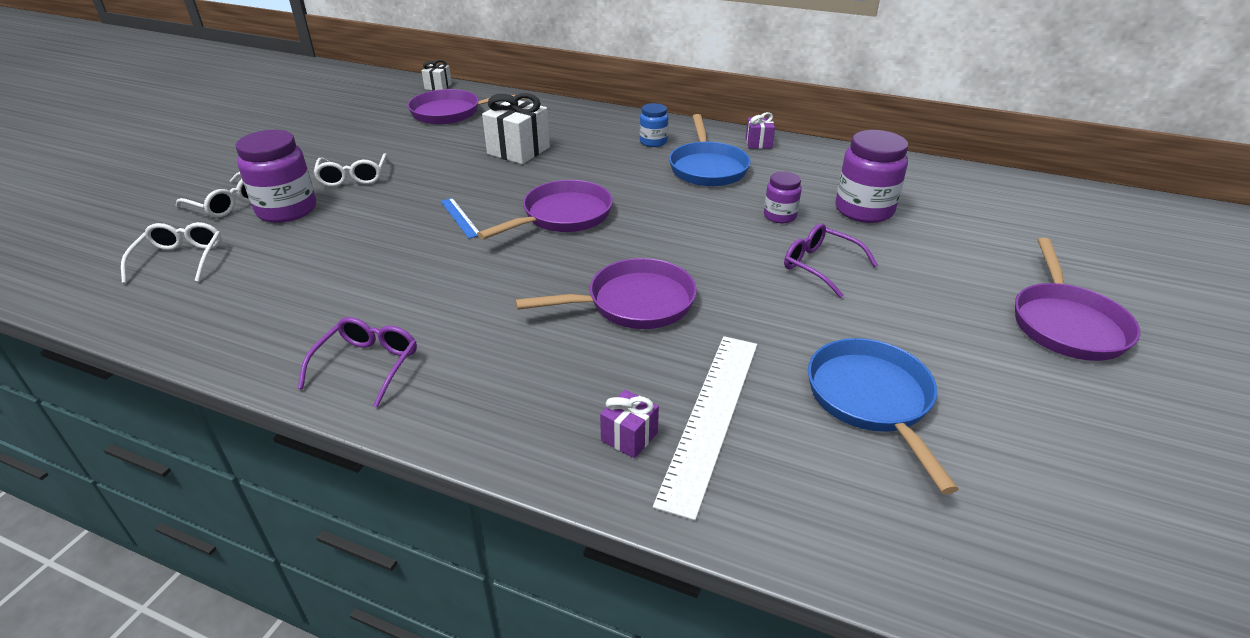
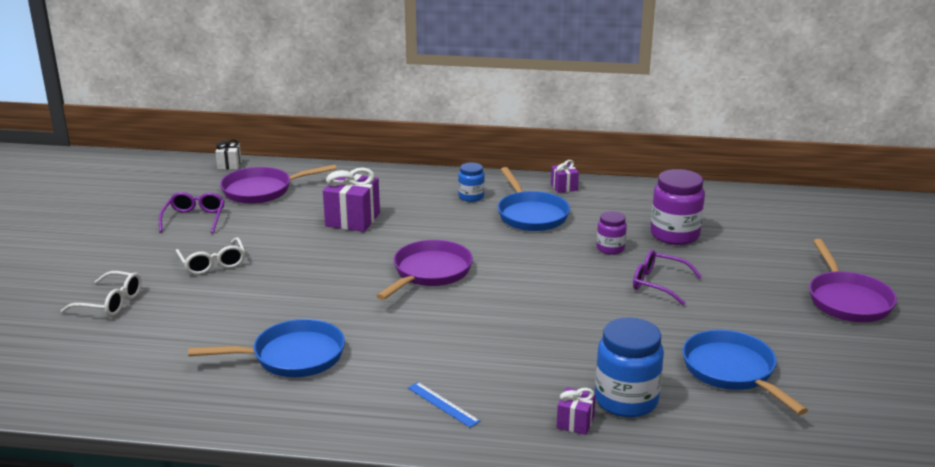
camera: 15 degrees left, 10 degrees down
(180, 259) = (108, 356): white glasses -> none
(287, 210) = (173, 301): purple jar -> none
(357, 290) = (292, 356): none -> blue pan
(367, 365) = (344, 409): purple glasses -> purple glasses (194, 219)
(460, 217) = (339, 286): blue ruler -> blue ruler (443, 404)
(518, 151) = (352, 219): white gift -> purple gift
(634, 303) = (528, 332): purple pan -> none
(711, 417) = (626, 400): white ruler -> blue jar

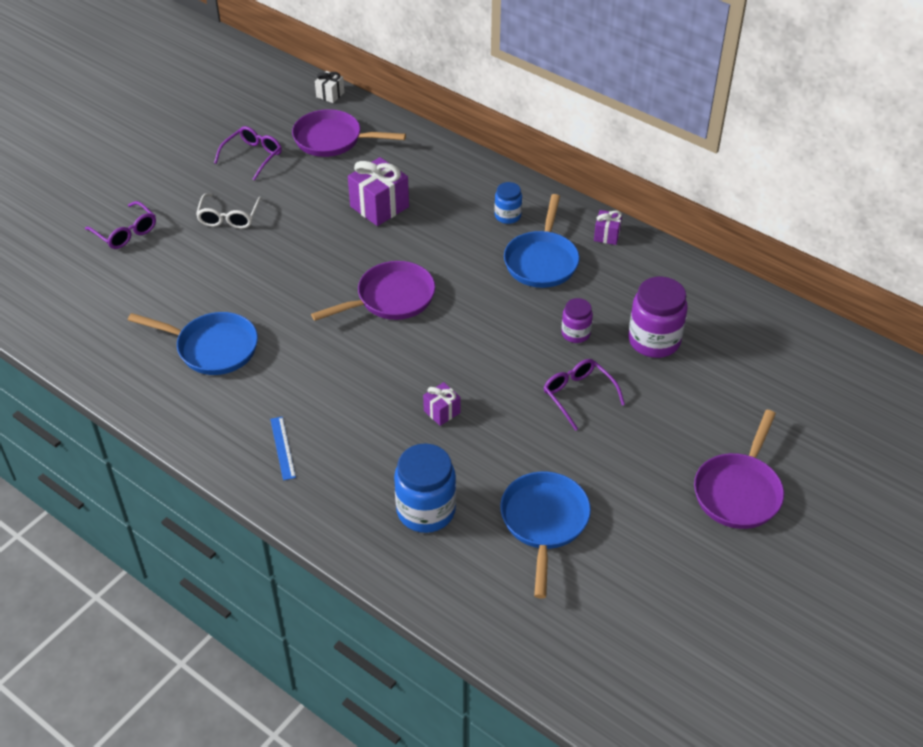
camera: 30 degrees right, 20 degrees up
(110, 303) = (126, 232): white glasses -> purple glasses
(575, 422) = (365, 513): purple gift -> purple gift (442, 412)

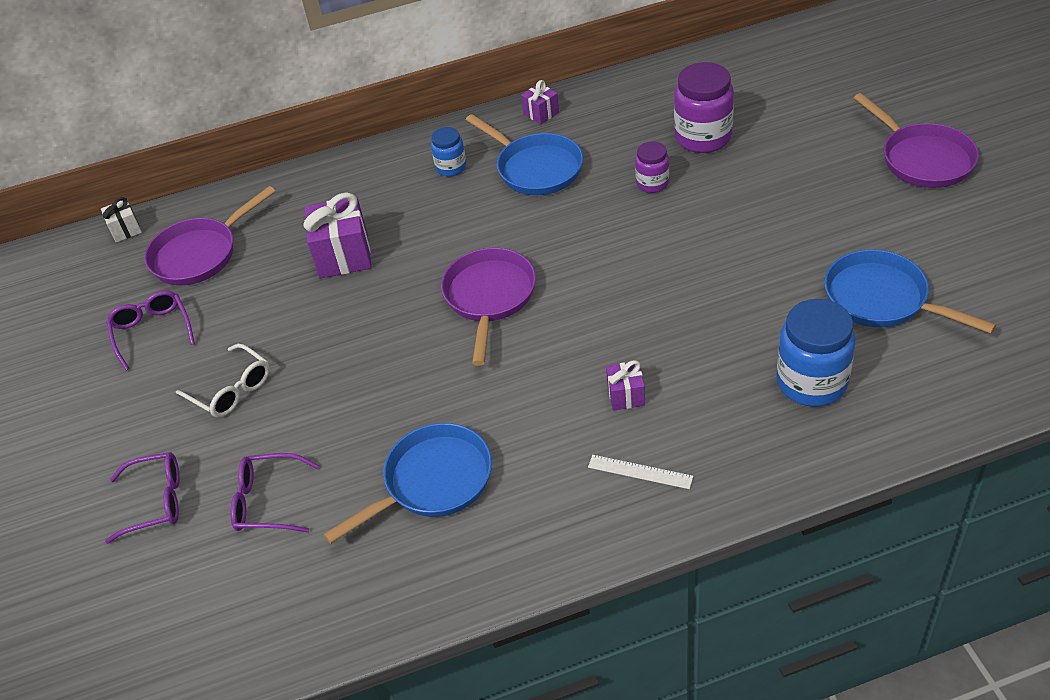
camera: 50 degrees left, 0 degrees up
(282, 448) = (640, 472): blue ruler -> white ruler
(442, 412) = (683, 318): purple gift -> purple gift (626, 395)
(578, 395) = (734, 213): purple glasses -> purple glasses (268, 501)

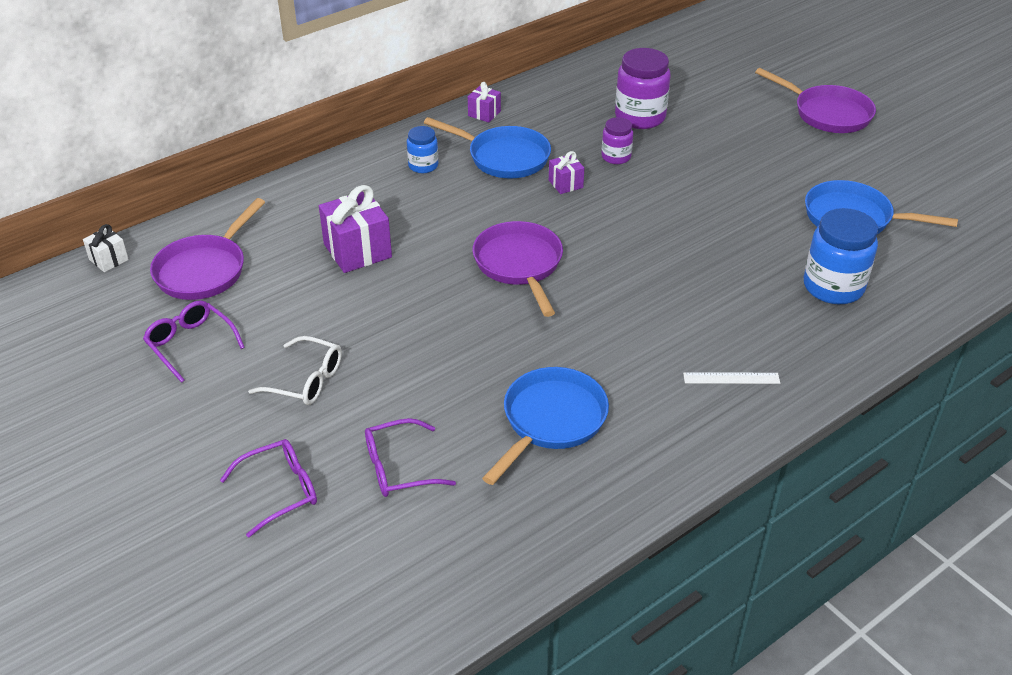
camera: 25 degrees left, 5 degrees down
(626, 395) = (686, 322): purple gift -> purple gift (565, 184)

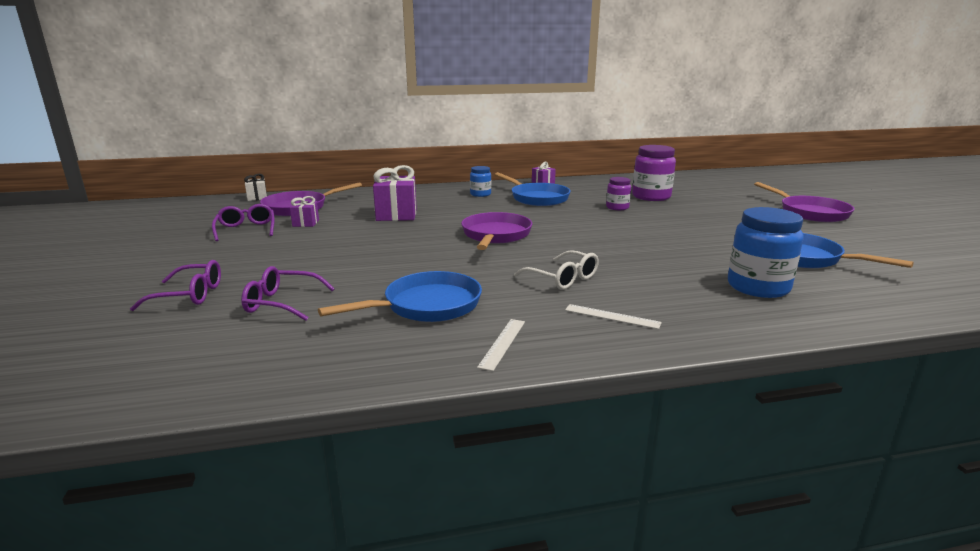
camera: 25 degrees right, 20 degrees down
(306, 380) = (286, 254): white glasses -> white glasses (562, 278)
(565, 184) = (568, 212): purple gift -> purple gift (306, 223)
(662, 451) = (502, 343): none -> white ruler

